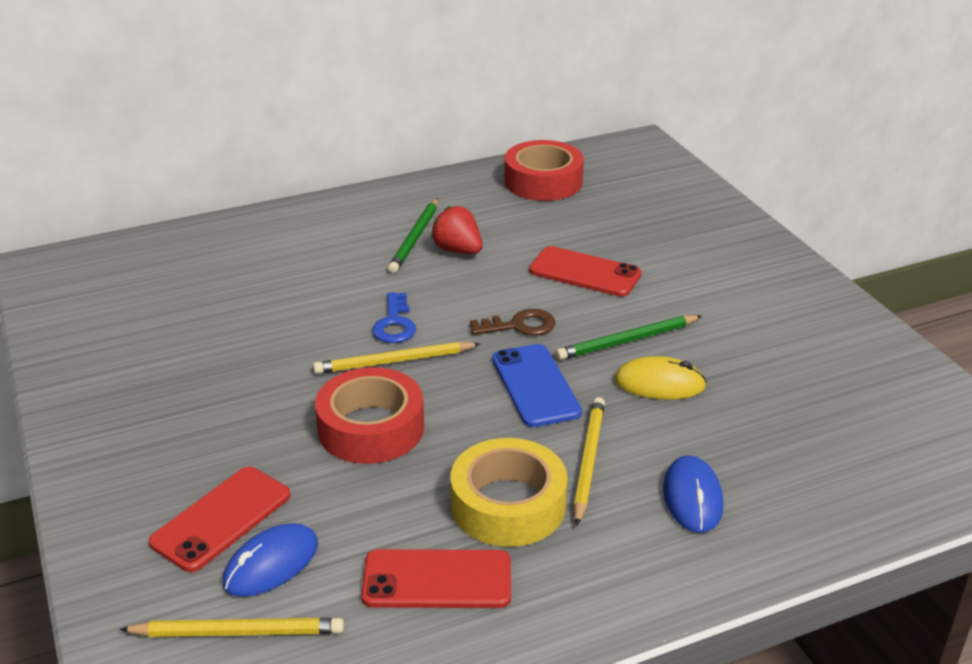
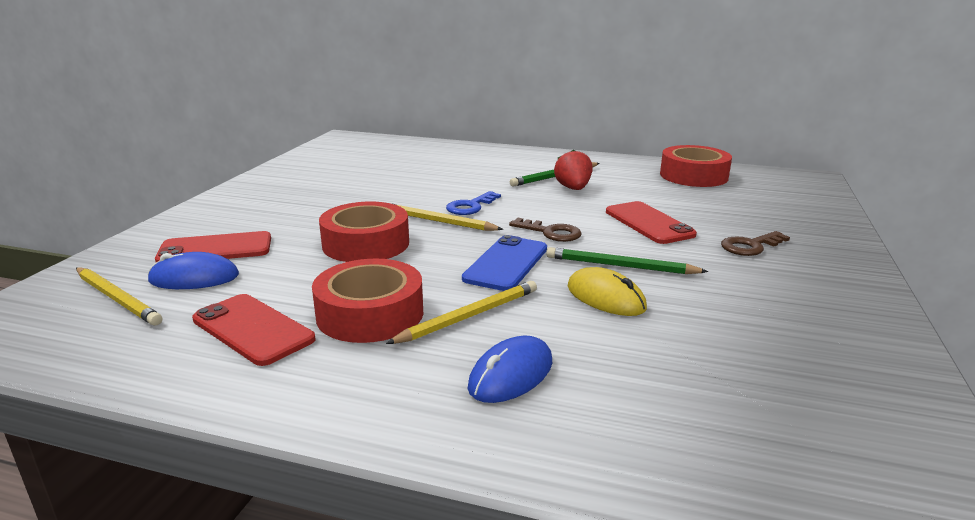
camera: 40 degrees right, 10 degrees down
(508, 505) = (370, 314): yellow tape -> red tape
(692, 266) = (750, 246): none -> brown key

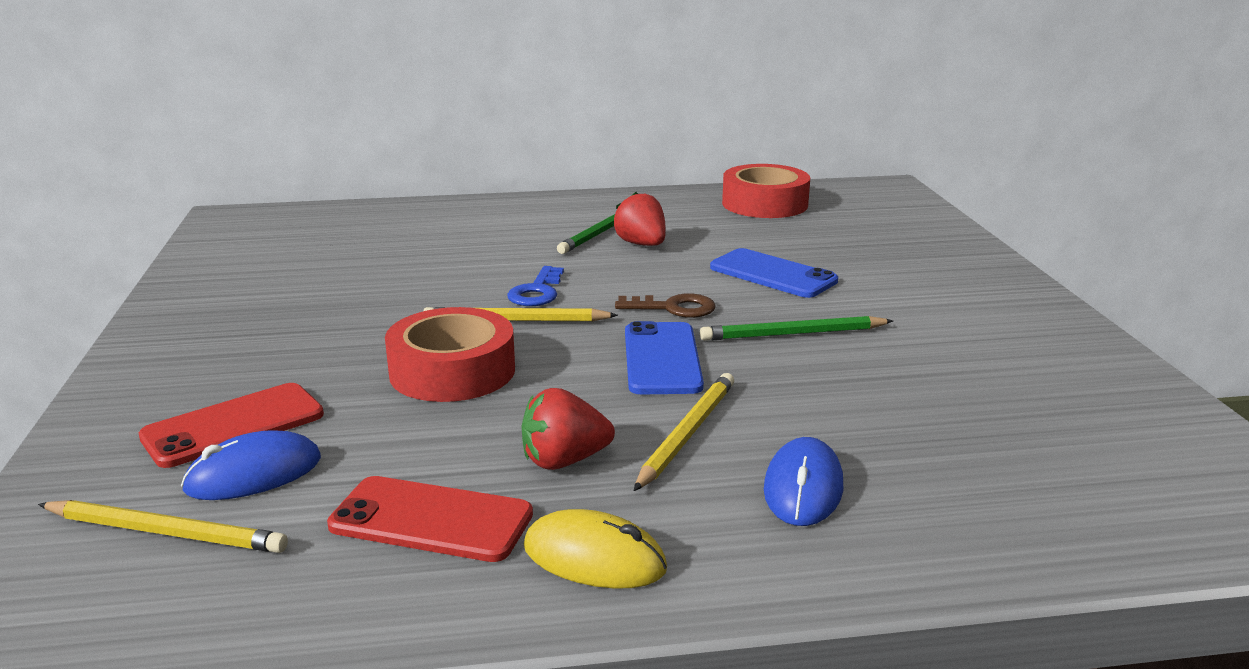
camera: 25 degrees left, 0 degrees up
(370, 314) = (564, 461): red tape -> red strawberry
(605, 297) = (813, 375): yellow mouse -> yellow mouse (594, 558)
(649, 223) = (773, 274): red phone -> blue phone
(750, 246) = (902, 282): brown key -> none

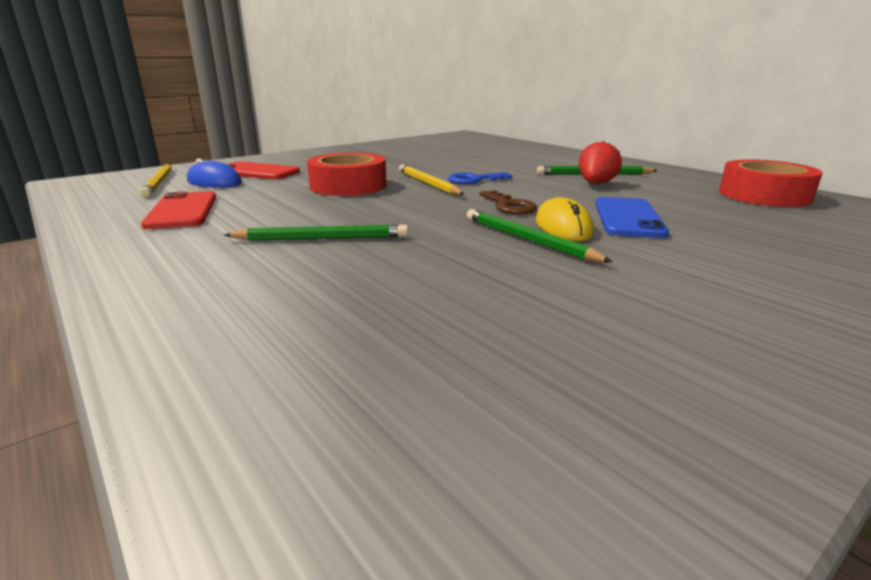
camera: 60 degrees right, 0 degrees up
(564, 461) = (262, 220): red strawberry -> none
(594, 558) = (149, 245): yellow mouse -> yellow mouse (563, 226)
(661, 359) = (424, 216): blue phone -> none
(686, 433) = (322, 238): yellow pencil -> green pencil
(803, 488) = (266, 281): blue mouse -> none

